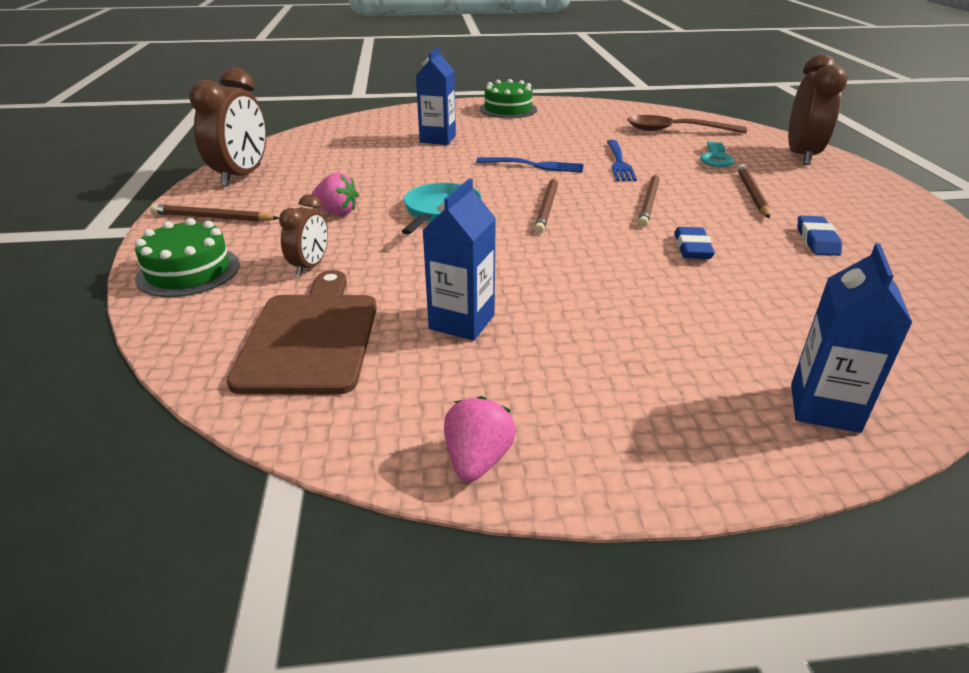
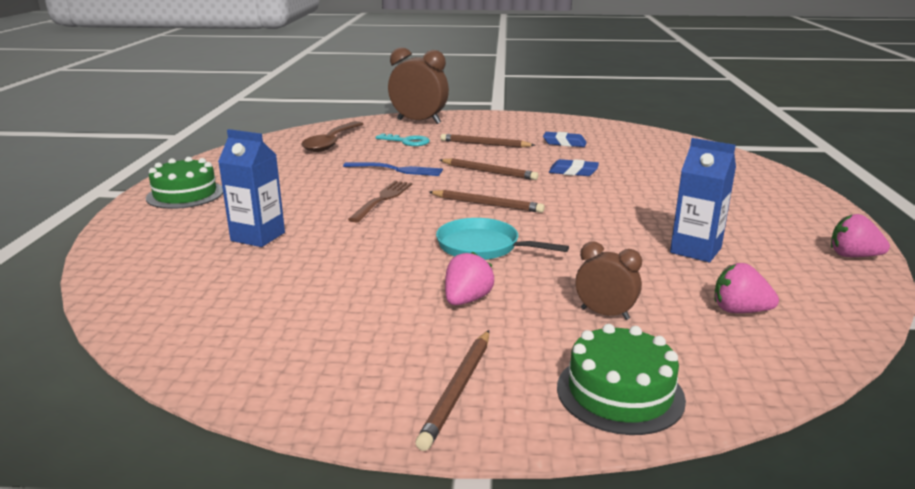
camera: 80 degrees left, 10 degrees down
(242, 176) = (299, 377): brown clock -> none
(310, 337) = (739, 311): brown cutting board -> pink strawberry
(533, 165) = (382, 200): blue fork -> brown fork
(824, 408) = (753, 175): blue carton -> none

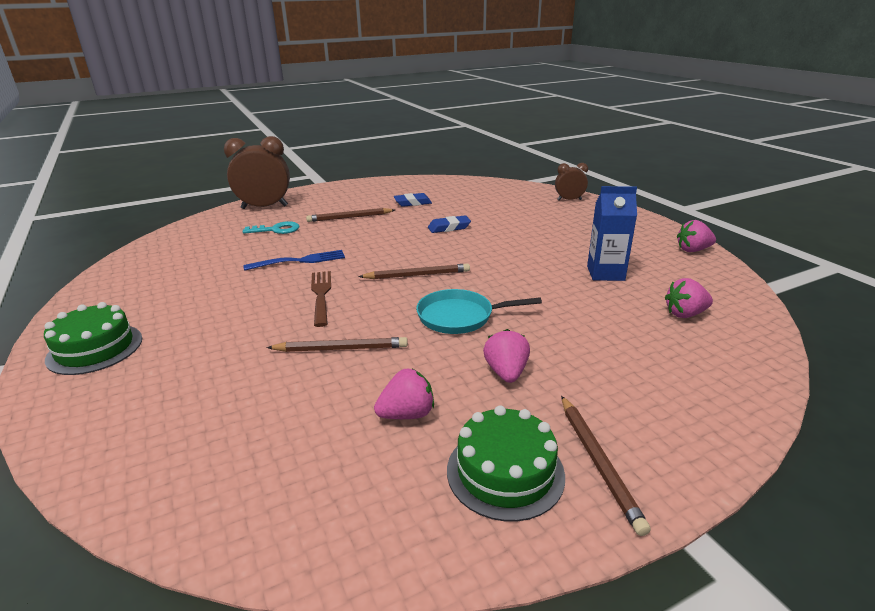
camera: 30 degrees left, 5 degrees up
(258, 237) = (240, 373): blue carton -> none
(331, 143) = (201, 247): brown spoon -> none
(343, 301) = (407, 414): none -> pink strawberry
(489, 172) = (383, 243): brown pencil -> brown pencil (341, 349)
(605, 314) = (613, 348): brown clock -> brown clock (569, 200)
(620, 393) = (699, 412): green cake -> green cake (505, 472)

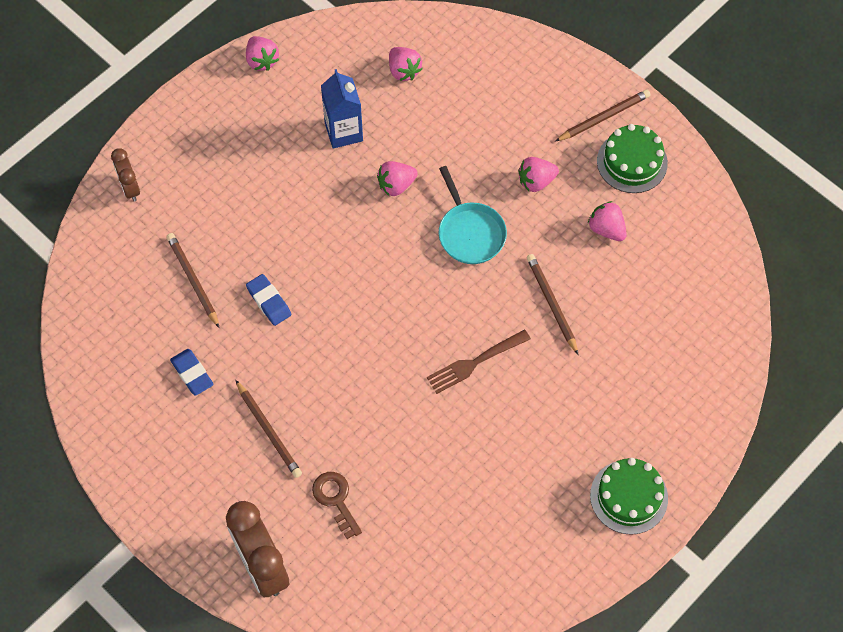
camera: 110 degrees left, 35 degrees up
(276, 230) = (335, 500): turquoise key -> brown key
(299, 261) = (412, 423): blue fork -> none
(417, 275) = (404, 293): brown pencil -> brown pencil (193, 280)
(535, 288) = (396, 185): none -> pink strawberry

